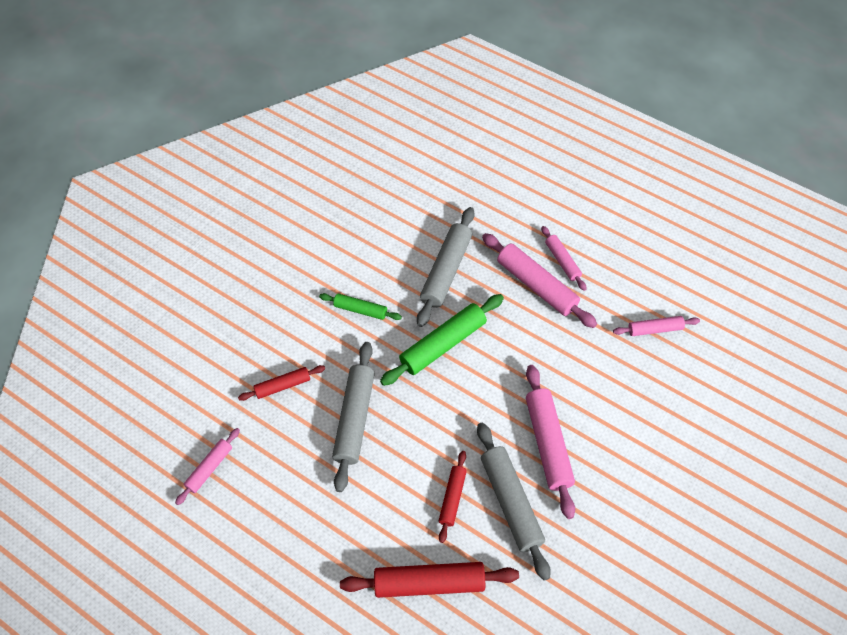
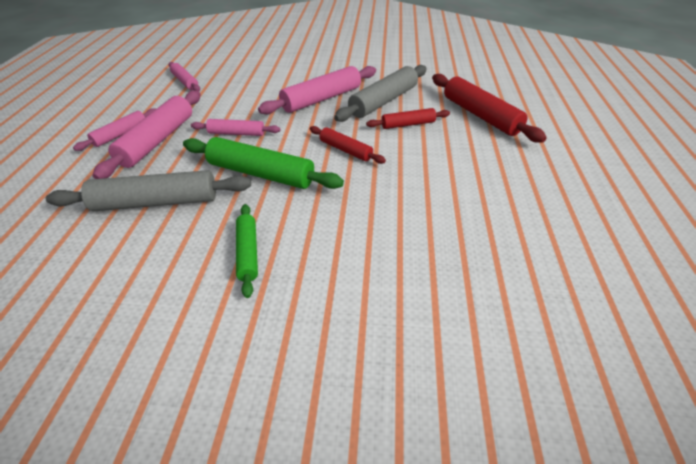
camera: 120 degrees left, 15 degrees down
(209, 468) = (568, 294): pink rolling pin -> pink rolling pin (236, 133)
(283, 386) = (405, 278): red rolling pin -> red rolling pin (345, 150)
(354, 419) = (392, 201): grey rolling pin -> none

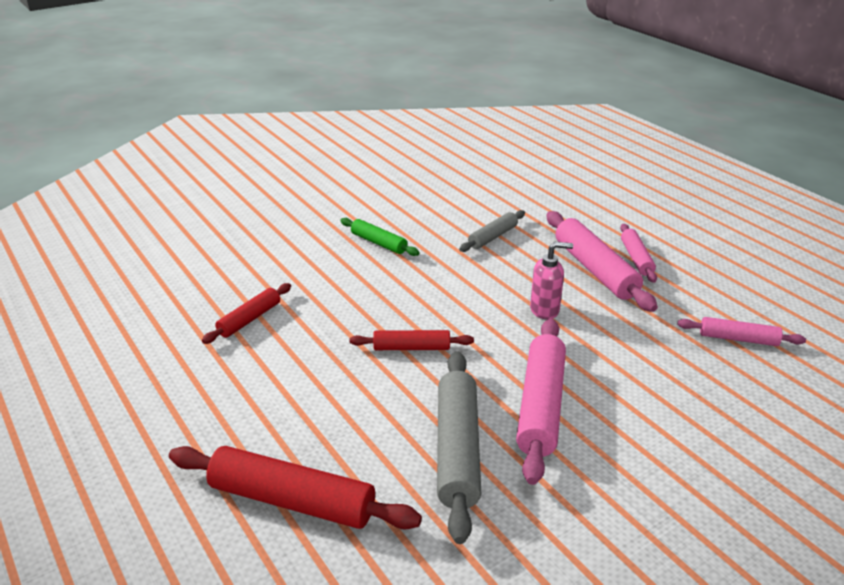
camera: 140 degrees right, 10 degrees down
(156, 202) = (493, 237): grey rolling pin -> grey rolling pin, size x0.57
(236, 133) = (545, 310): pink rolling pin -> pink soap dispenser
(261, 173) = (455, 288): green rolling pin -> none
(408, 124) = (381, 422): red rolling pin -> red rolling pin (249, 319)

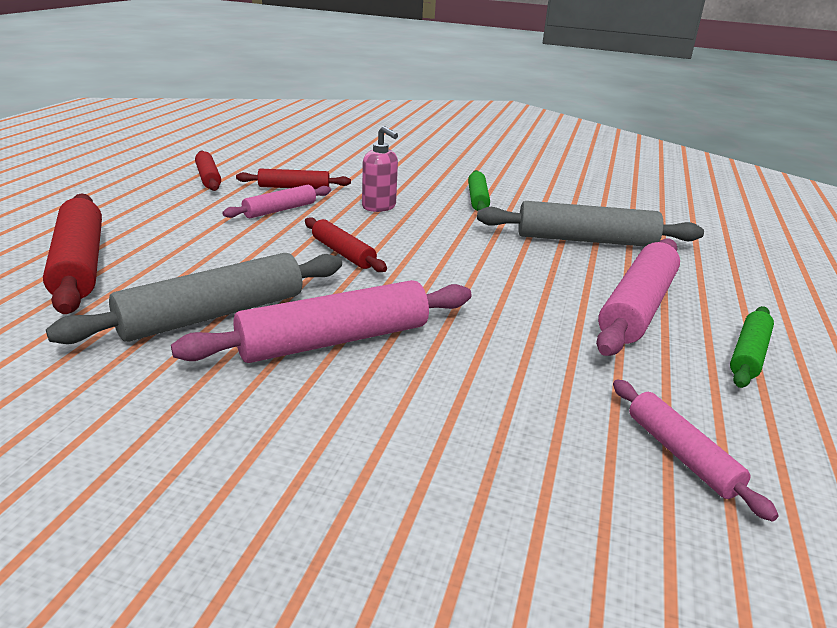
camera: 50 degrees right, 5 degrees down
(163, 360) = (208, 178): none -> red rolling pin
(493, 237) = (586, 240): grey rolling pin -> grey rolling pin, size x1.75
(545, 310) = (507, 299): pink soap dispenser -> pink soap dispenser (379, 207)
(636, 258) = (713, 328): pink rolling pin -> pink rolling pin (280, 210)
(670, 265) = (748, 354): none -> green rolling pin

